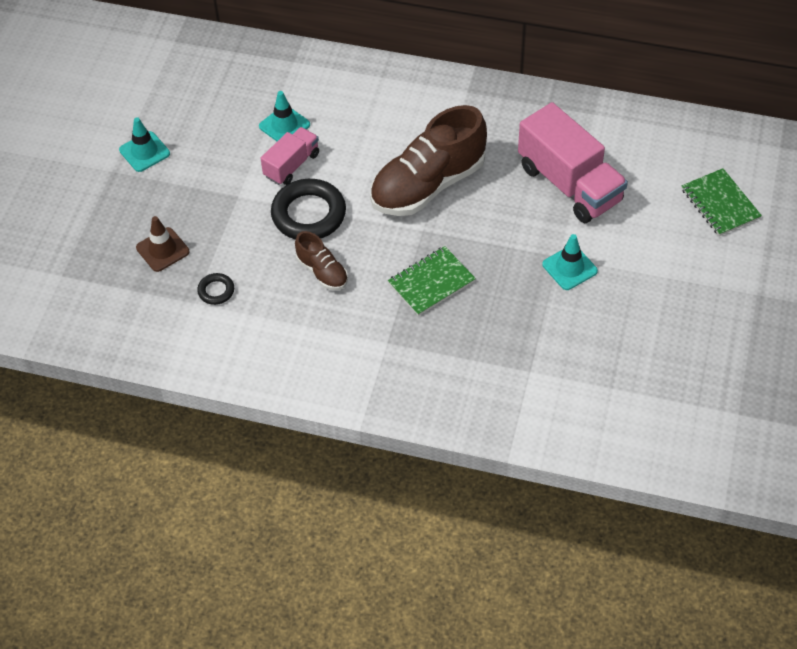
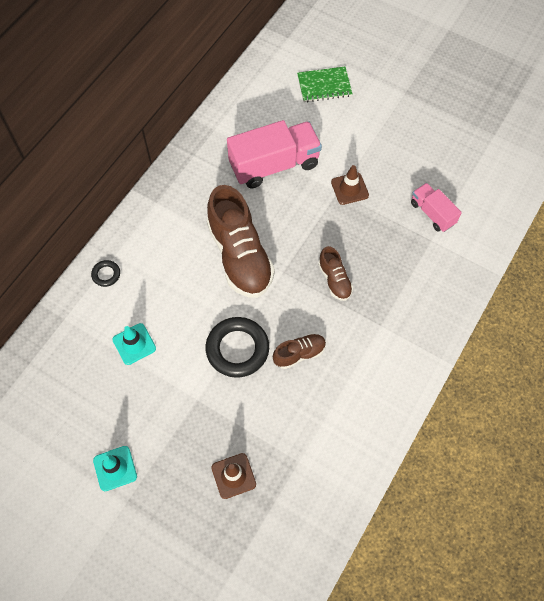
camera: 75 degrees left, 10 degrees up
(216, 291) = (292, 441): black ring -> black ring (106, 274)
(291, 165) = (180, 349): pink truck -> pink truck (432, 213)
(431, 282) = (334, 280): green notebook -> brown shoe
(569, 268) = (349, 189): turquoise traffic cone -> brown traffic cone

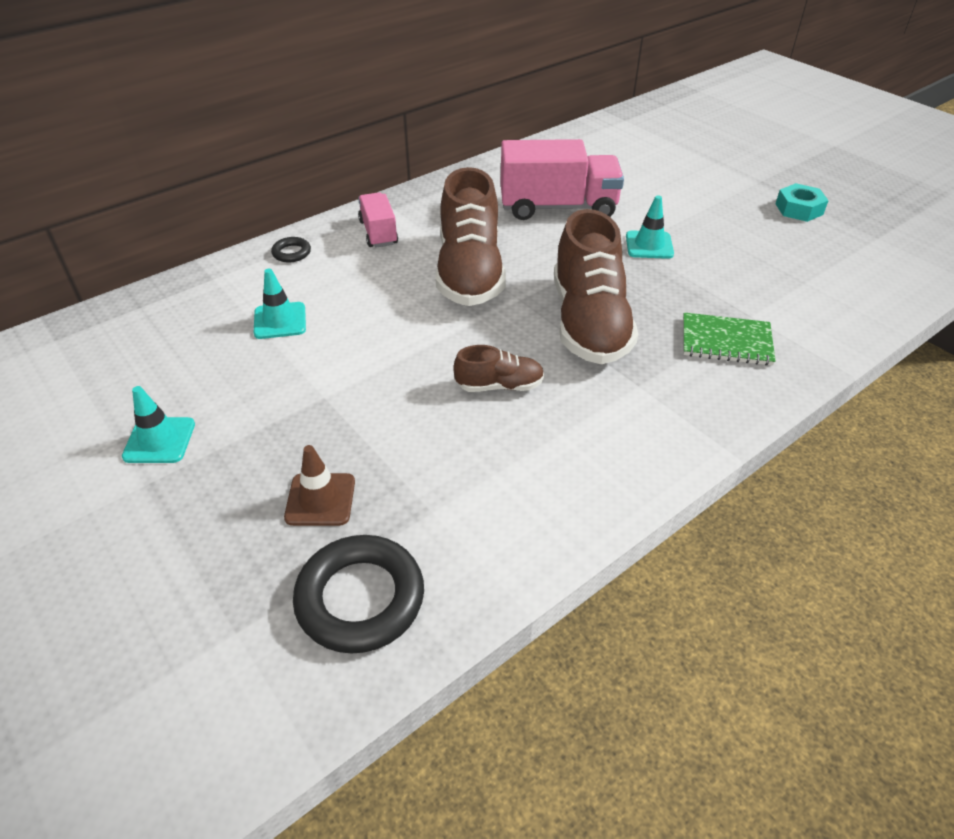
camera: 20 degrees right, 20 degrees down
(237, 349) = (413, 359): black ring -> black ring (360, 598)
(324, 86) = (653, 159): green notebook -> green notebook (726, 341)
(334, 280) = (589, 323): brown shoe -> brown shoe, size x2.06
(349, 189) = (649, 245): brown traffic cone -> turquoise traffic cone
(432, 213) = (761, 290): pink truck -> pink truck (378, 233)
(439, 117) = (799, 209): none -> turquoise nut

